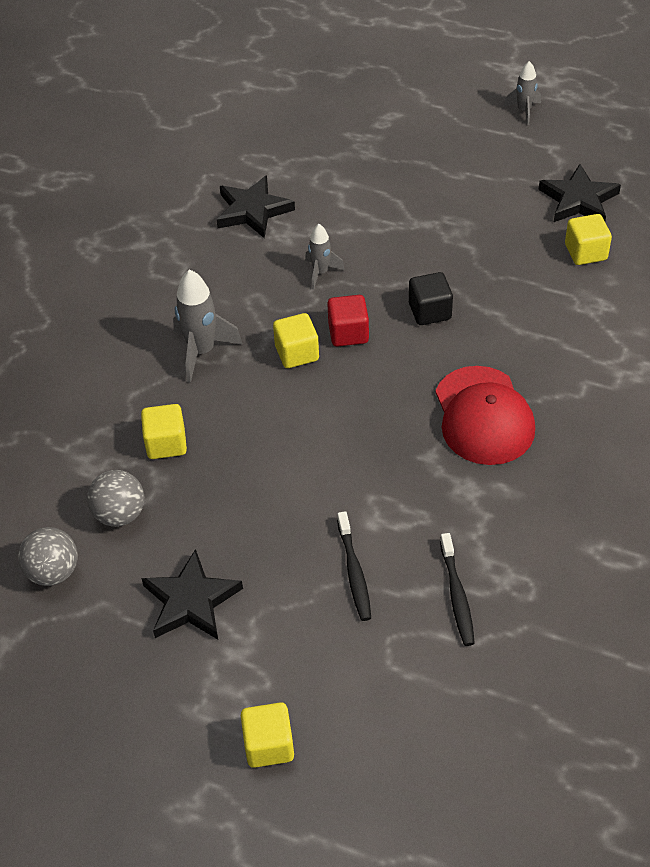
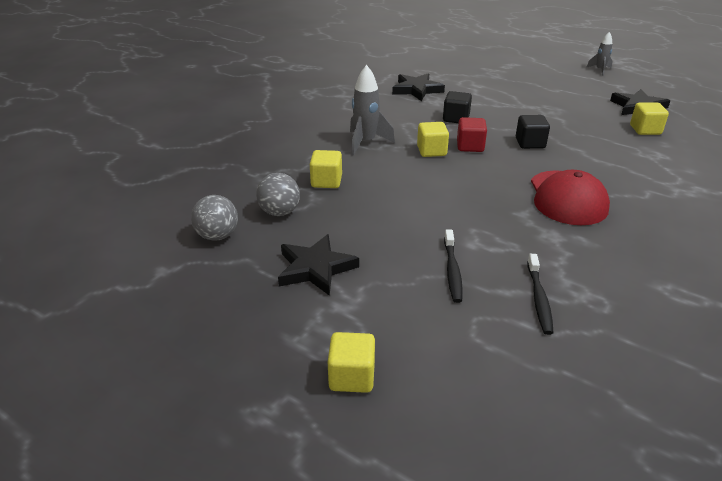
camera: 10 degrees right, 15 degrees down
(321, 273) = (456, 118): grey rocket -> black cube

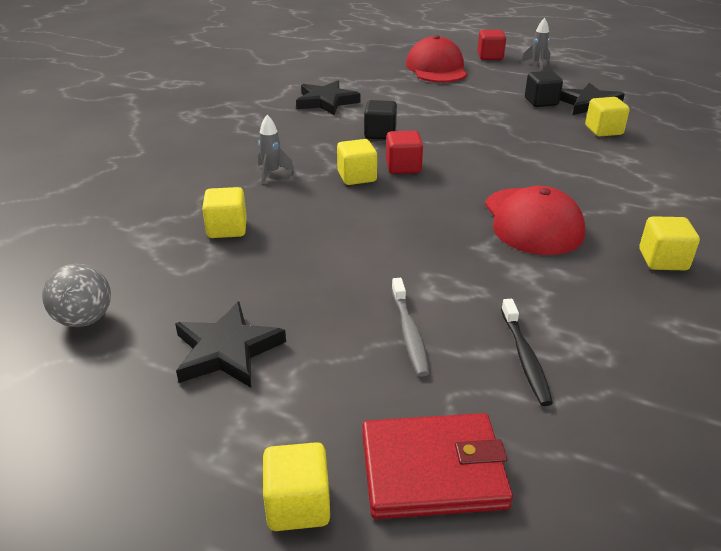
camera: 10 degrees left, 0 degrees up
(279, 212) = (168, 277): grey ball -> none
(366, 142) = (272, 173): grey rocket -> grey rocket, size x0.61
(452, 271) = (409, 333): black toothbrush -> grey toothbrush
(453, 367) = (433, 470): none -> red wallet
(512, 68) = (436, 68): none -> red cap
(530, 143) = (474, 157): black cube -> black cube (541, 102)
(560, 61) = (490, 56): none -> red cube
(670, 238) = (663, 260): none -> yellow cube

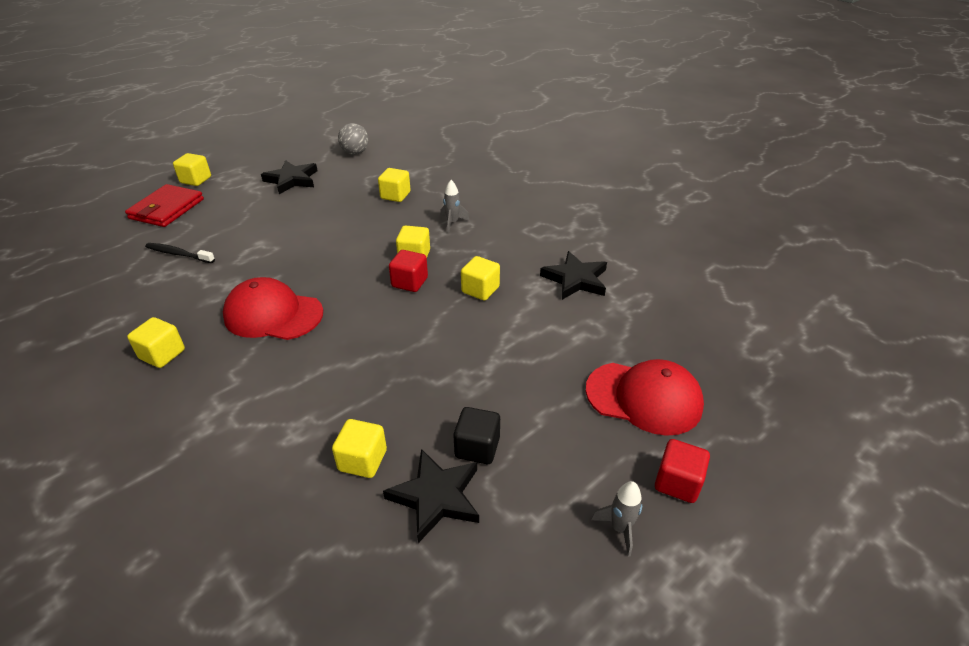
camera: 115 degrees right, 5 degrees up
(380, 134) = (480, 290): black cube -> yellow cube
(409, 333) = (240, 227): grey toothbrush -> none

